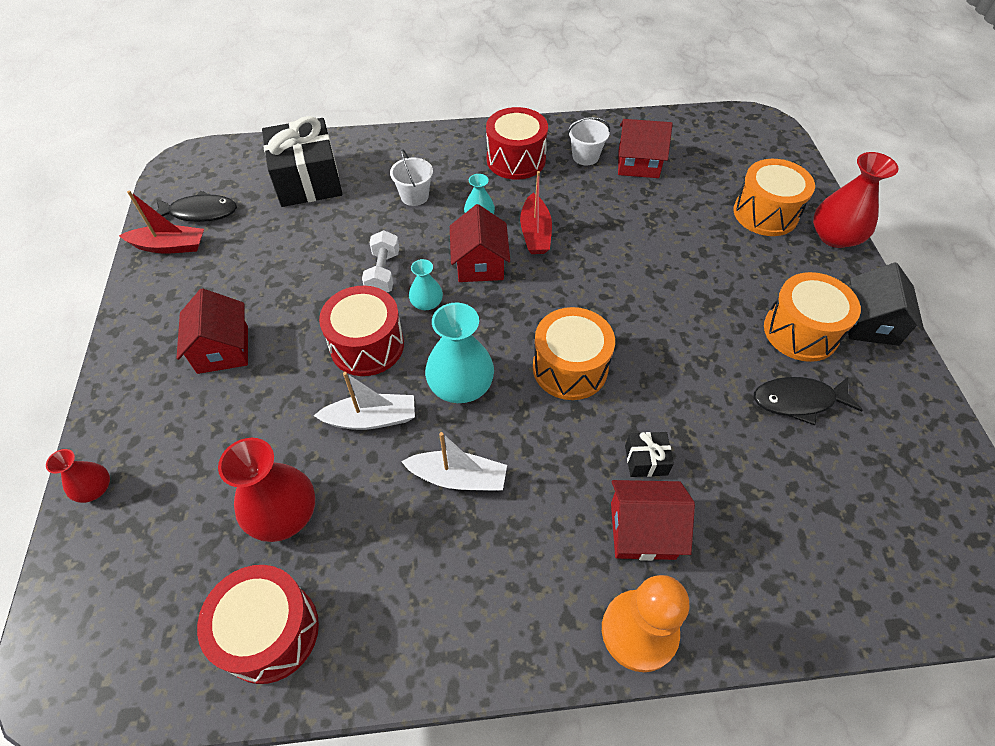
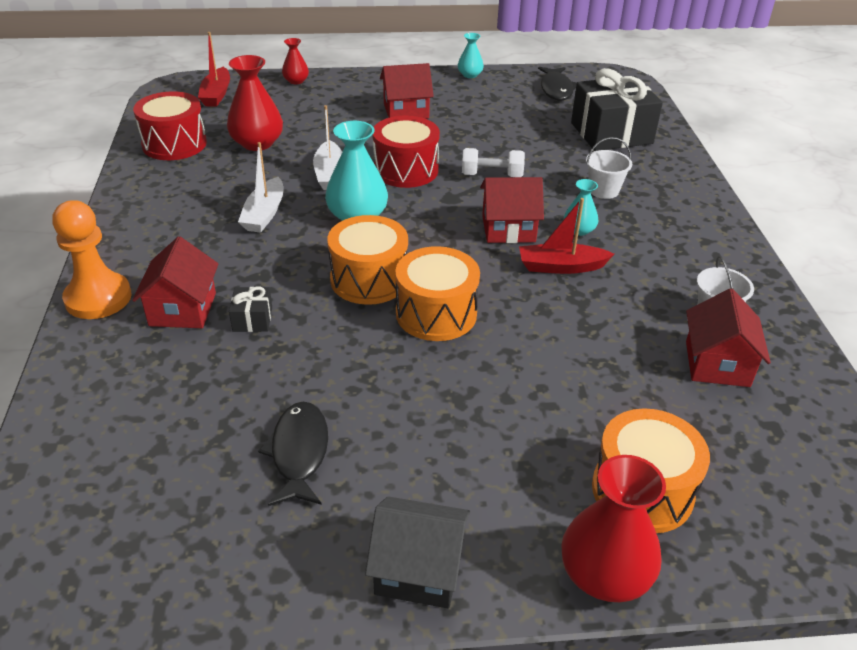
camera: 90 degrees right, 15 degrees down
(170, 246) = (514, 81): red boat -> red boat (216, 94)
(426, 303) = (455, 198): turquoise vase -> turquoise vase (470, 75)
(516, 159) = (688, 258): red drum -> none
(800, 331) = (406, 480): orange drum -> orange drum (436, 313)

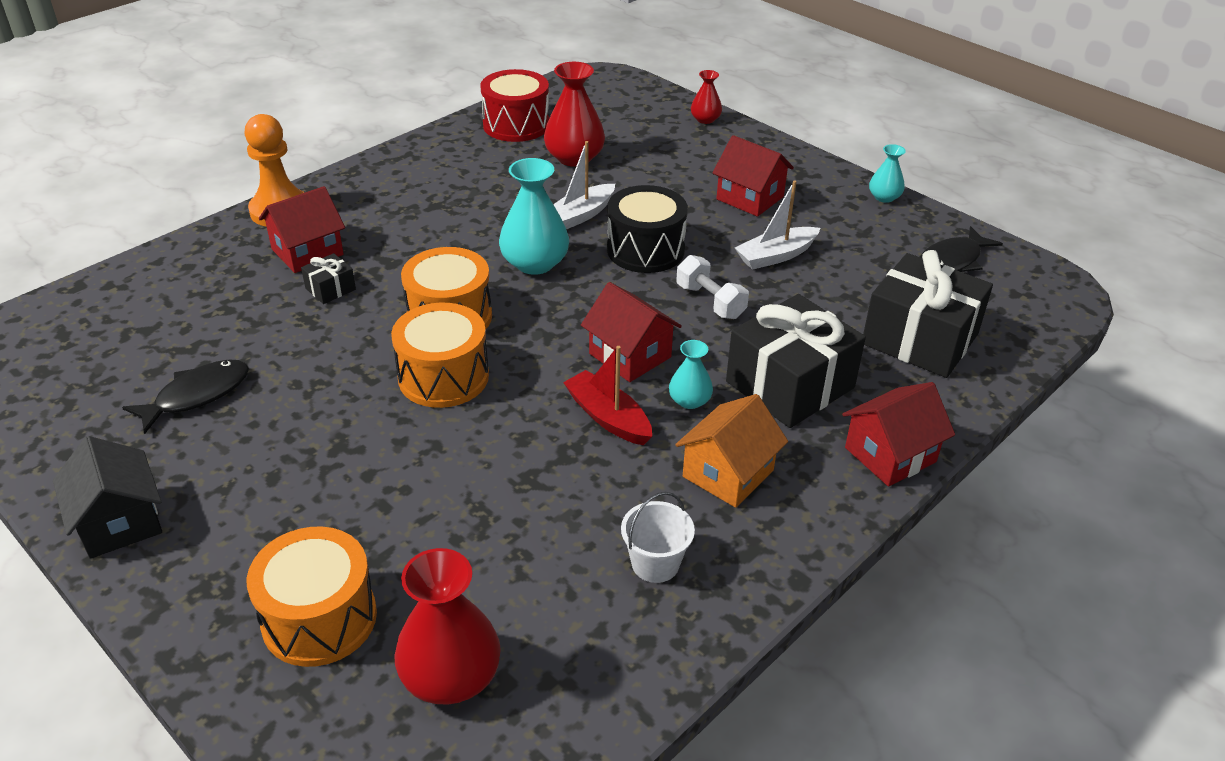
camera: 50 degrees right, 0 degrees up
(216, 94) = (619, 99): red boat -> none
(264, 214) = (475, 218): white boat -> white boat (776, 256)
(405, 170) = (645, 250): red drum -> black drum
(603, 190) = (790, 384): white bucket -> black gift
(604, 574) = (193, 637): red vase -> red vase (451, 676)
(660, 250) = (728, 473): none -> orange house
(717, 364) = (568, 598): red house -> red house (890, 455)

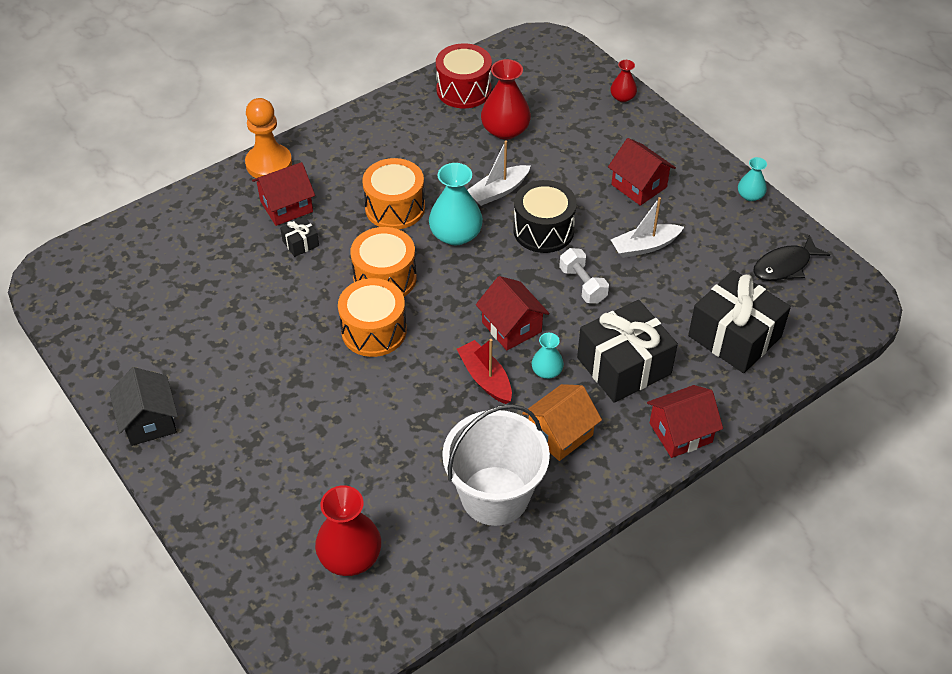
camera: 10 degrees right, 10 degrees up
(197, 395) = (202, 327): black fish -> none
(319, 618) = (272, 506): orange drum -> orange drum (395, 208)
(655, 563) = (495, 495): white bucket -> white bucket, size x2.12

